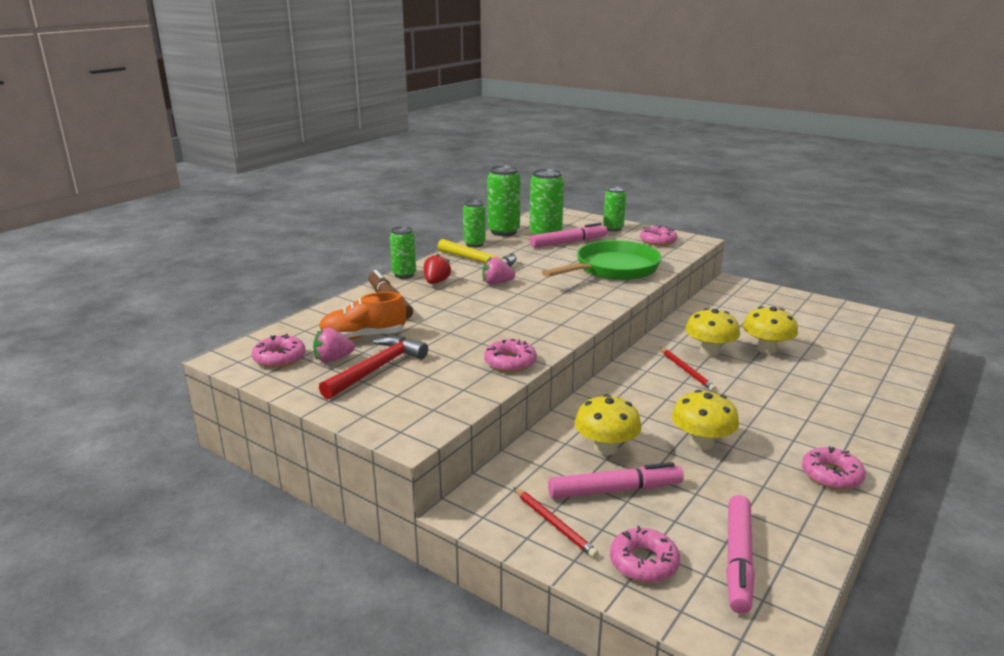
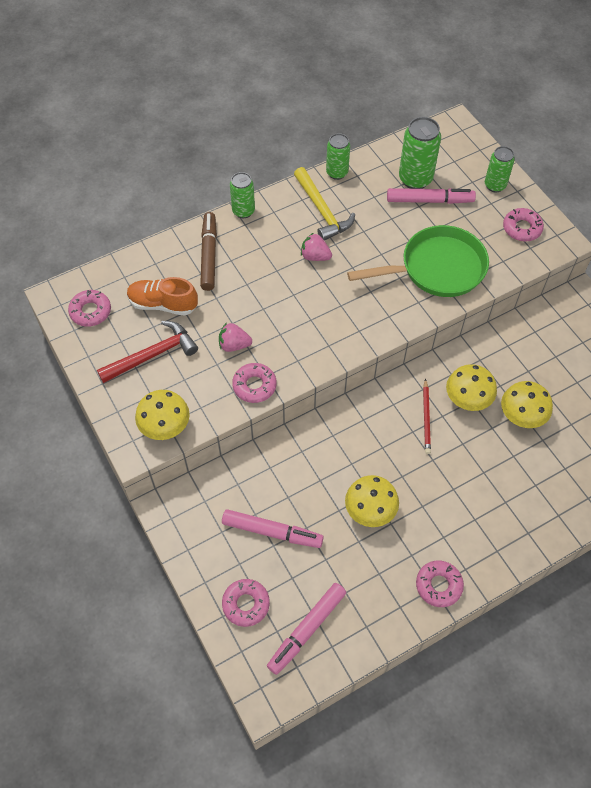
camera: 25 degrees right, 35 degrees up
(333, 359) = (127, 329): pink strawberry -> pink strawberry (234, 345)
(436, 282) = (264, 235): red strawberry -> none
(503, 232) = (379, 155): green can -> none
(554, 524) = (212, 545): red pencil -> none
(606, 448) = (295, 485): yellow mushroom -> yellow mushroom (165, 426)

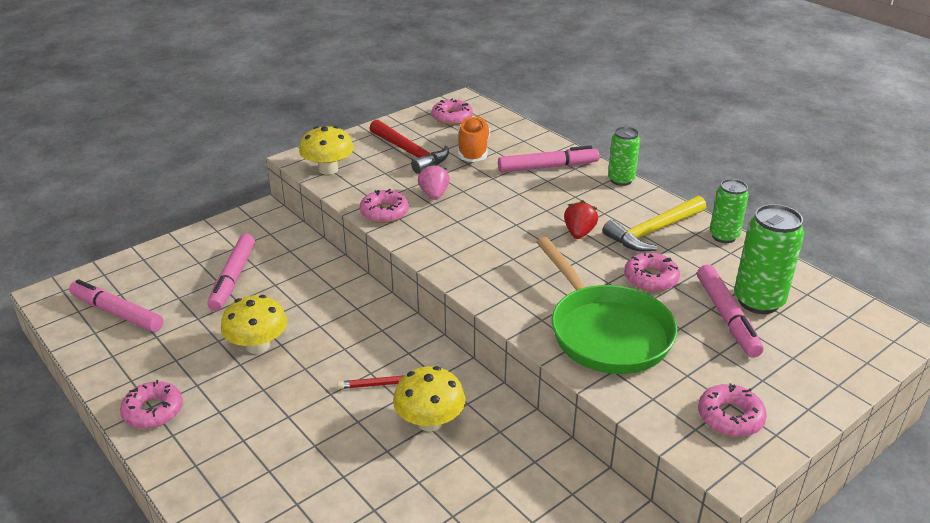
camera: 80 degrees right, 25 degrees down
(209, 255) = (548, 167): brown marker -> pink marker
(246, 604) = (153, 271): pink donut -> pink donut (651, 278)
(315, 256) = (579, 233): pink strawberry -> red strawberry
(495, 185) = (801, 382): green can -> none
(521, 415) = (412, 482): yellow mushroom -> none

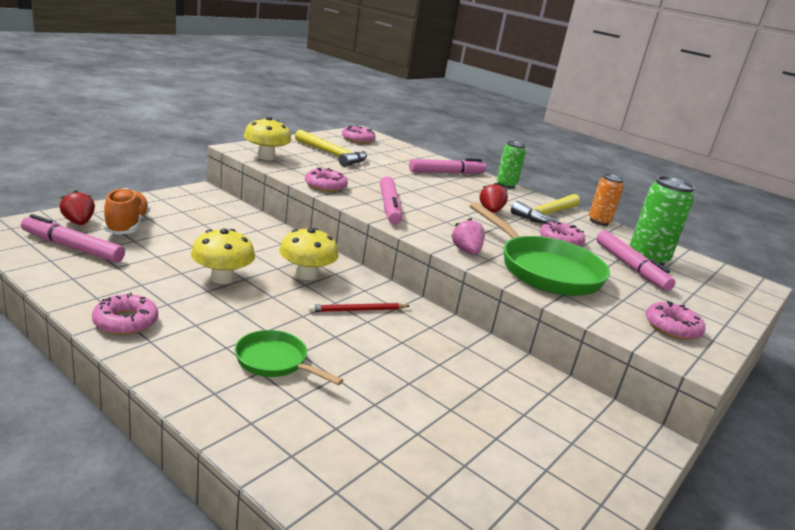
camera: 15 degrees left, 10 degrees down
(127, 276) = (79, 222): none -> red strawberry
(233, 278) = (185, 231): pink marker -> pink marker (389, 207)
(287, 457) = (275, 362): none -> green pan
(410, 153) = (332, 155): red hammer -> yellow hammer
(430, 421) = (402, 338): yellow mushroom -> yellow mushroom (306, 275)
(434, 195) = (363, 179): pink strawberry -> pink strawberry (466, 251)
(473, 150) = (383, 158): orange shoe -> orange shoe (127, 225)
(723, 236) = (599, 221): green can -> orange can

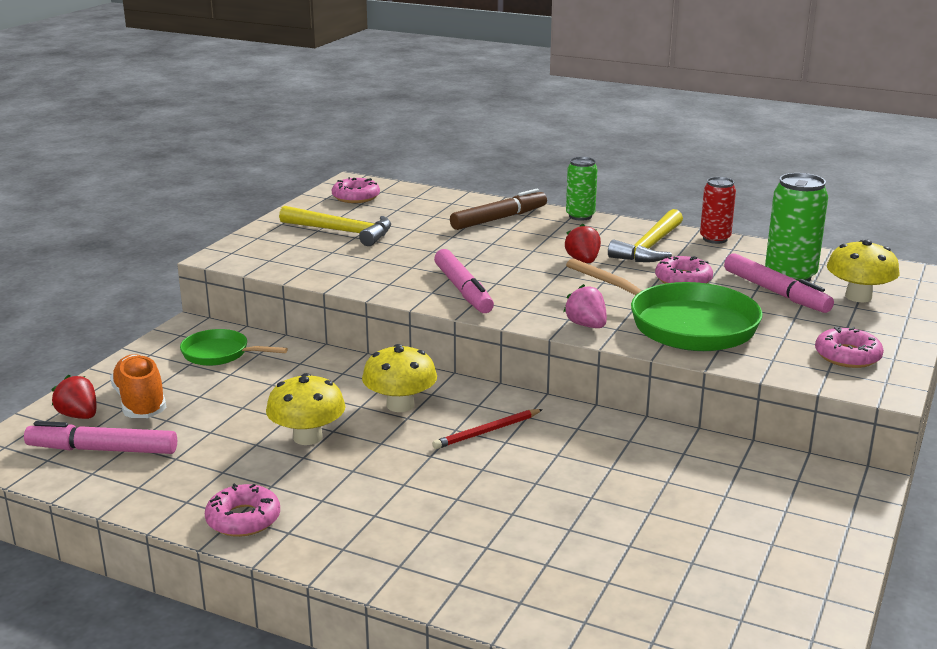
camera: 10 degrees left, 0 degrees up
(266, 157) = (264, 260): yellow mushroom -> yellow mushroom (858, 297)
(275, 362) = (438, 515): green pan -> green pan (220, 354)
(325, 186) = (368, 282): pink donut -> none
(447, 173) = (499, 219): pink marker -> brown marker
(599, 221) = (715, 239): orange can -> red can

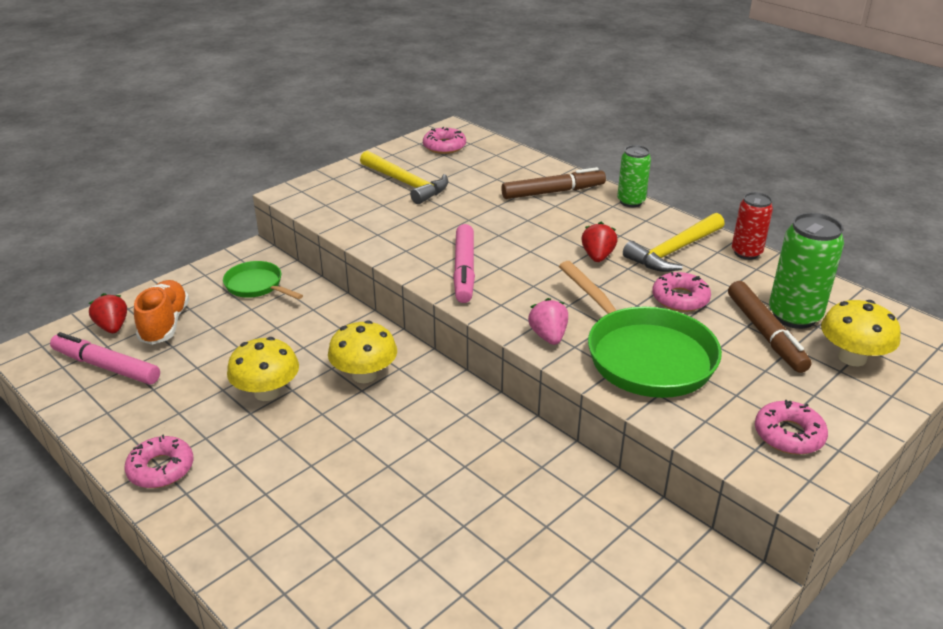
camera: 20 degrees right, 10 degrees up
(487, 431) = (419, 423): red pencil -> none
(775, 292) = (765, 334): pink marker -> brown marker

